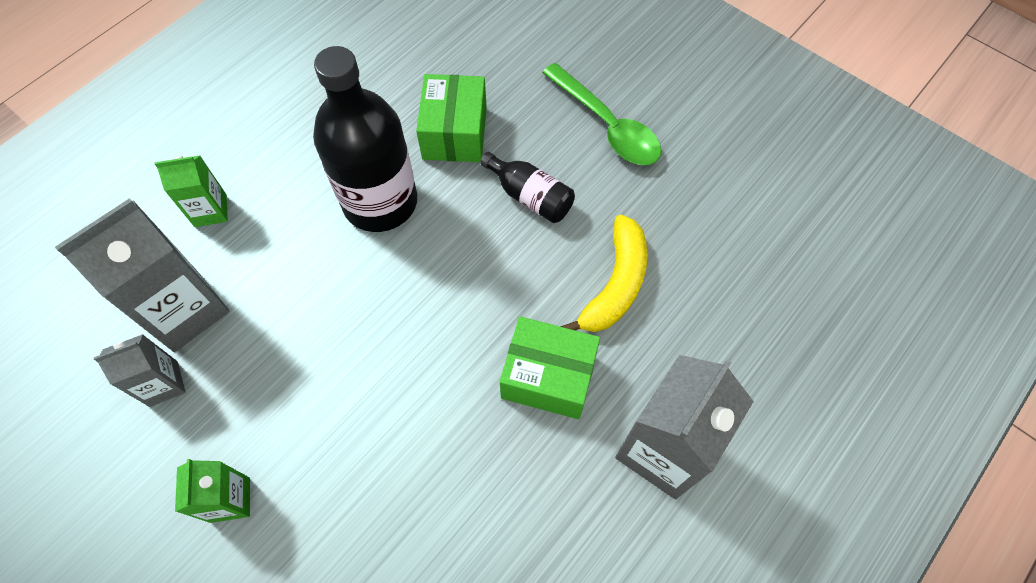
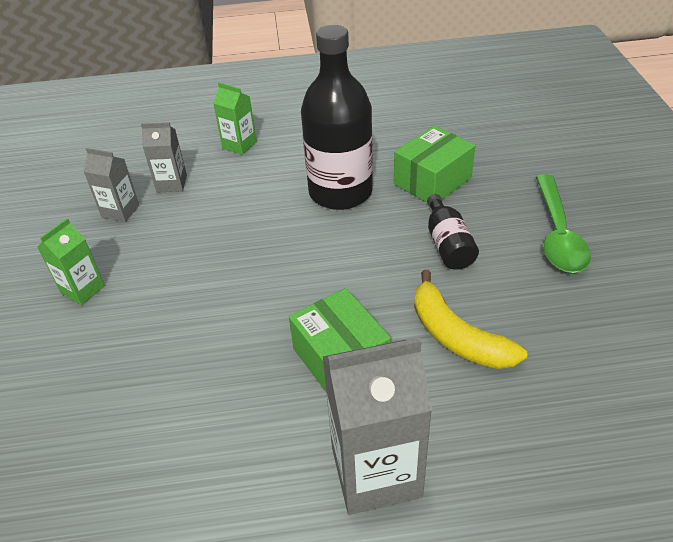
camera: 45 degrees right, 20 degrees down
(185, 310) = (172, 183): grey carton -> grey carton, size x0.54
(615, 284) = (456, 336): yellow banana -> yellow banana turned 75 degrees clockwise

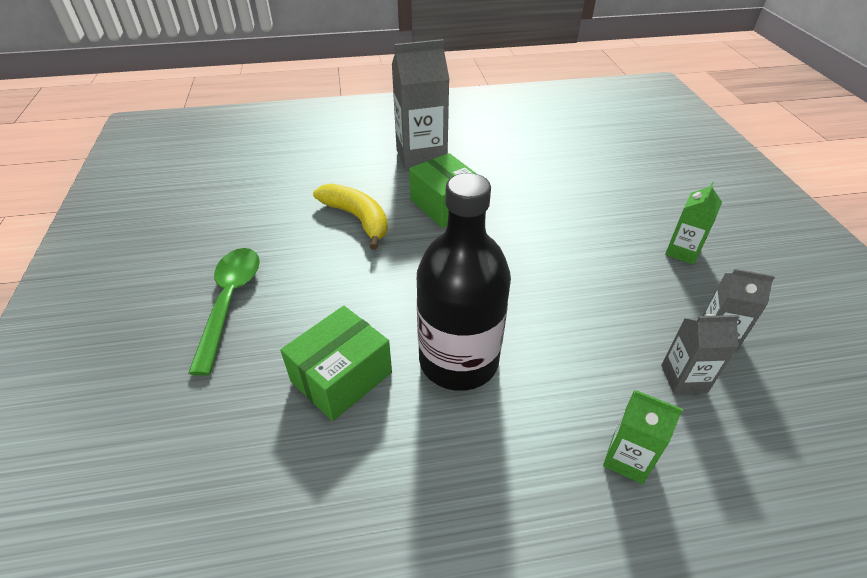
camera: 175 degrees right, 0 degrees up
(448, 244) = (344, 291): black bottle -> none

